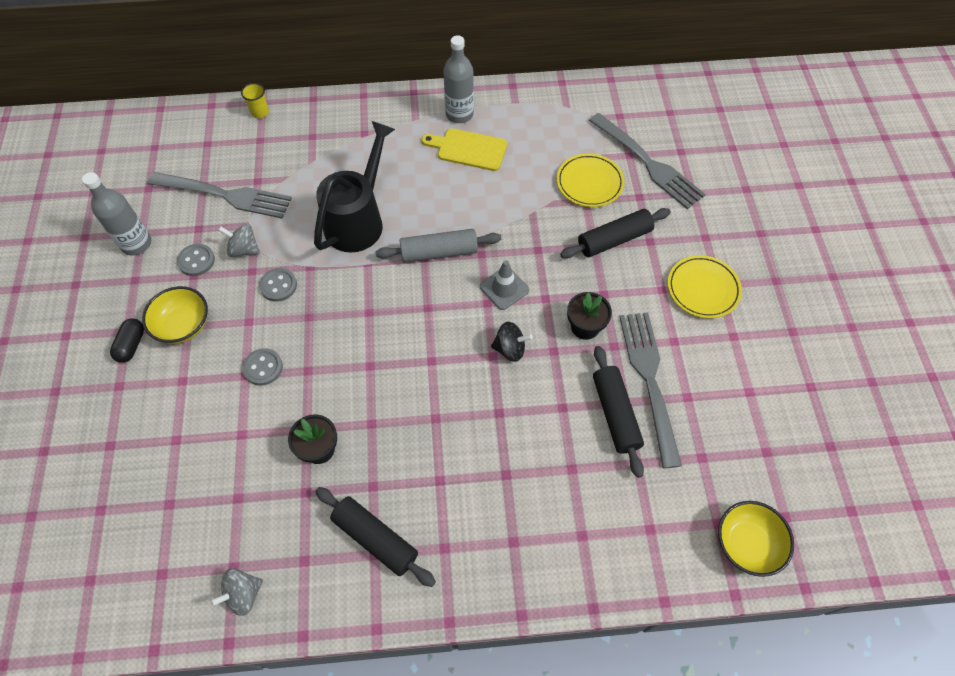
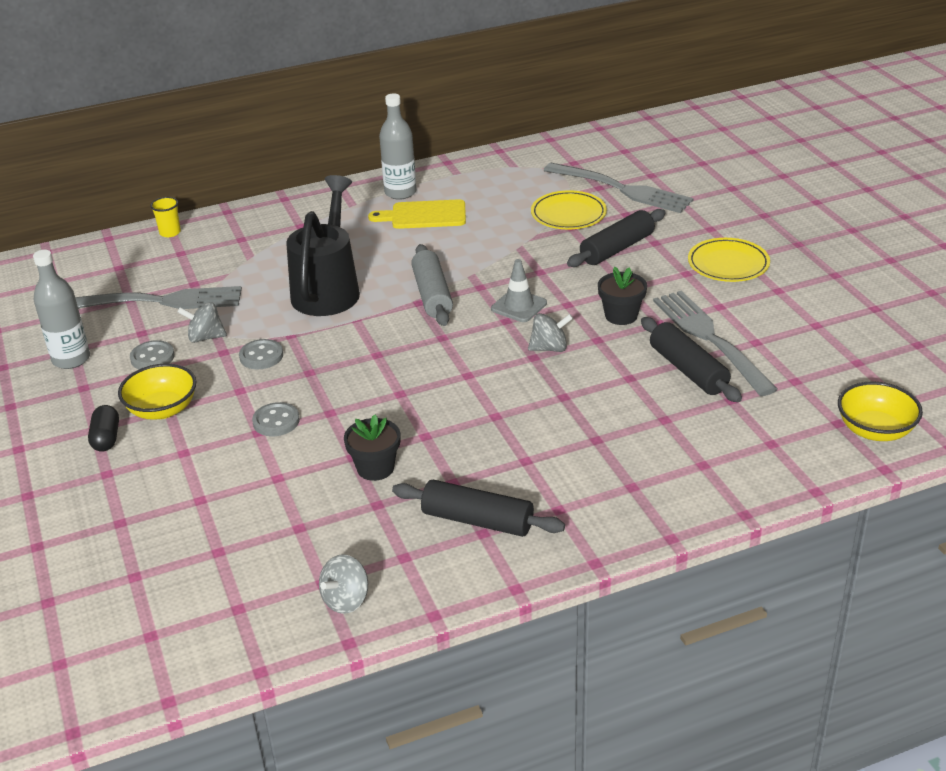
camera: 15 degrees left, 25 degrees down
(439, 252) = (432, 295): grey rolling pin -> grey rolling pin turned 75 degrees counterclockwise
(510, 349) = (549, 348): black spinning top -> grey spinning top

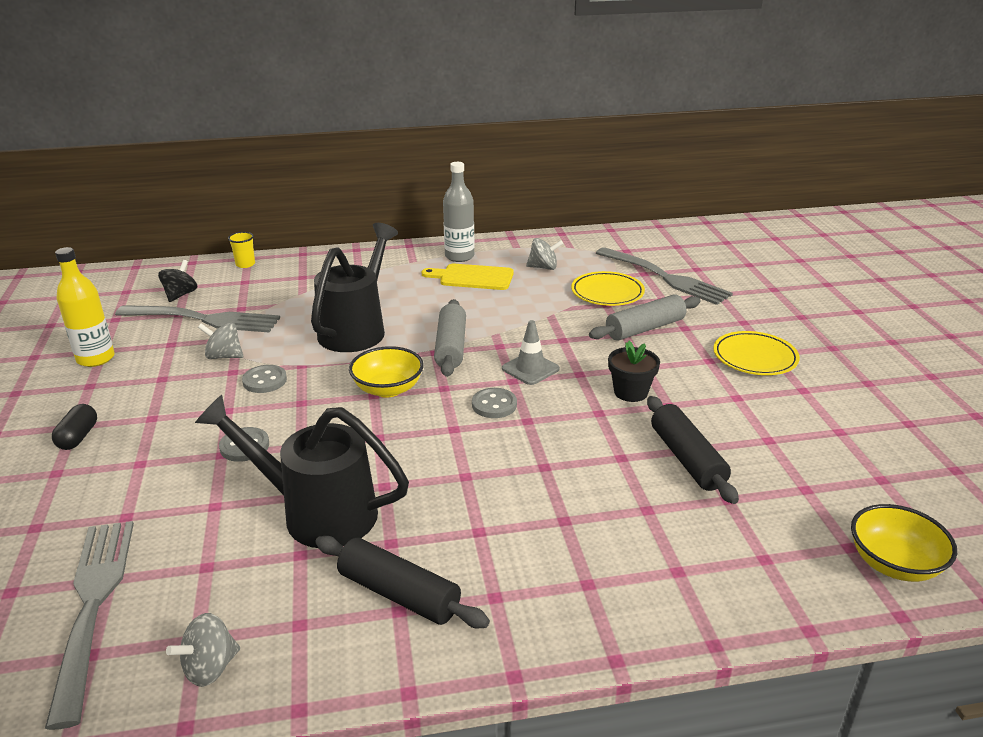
camera: 10 degrees right, 5 degrees down
(71, 359) = (96, 358): grey bottle -> yellow bottle
(118, 278) = (180, 295): none -> black spinning top
(152, 357) = (167, 367): grey button -> grey button (494, 405)
(162, 409) = (146, 417): yellow bowl -> yellow bowl (388, 389)
(375, 468) = (317, 512): black flower pot -> black watering can
(549, 348) = (547, 414): grey spinning top -> grey spinning top (543, 267)
(617, 248) = (645, 328): black rolling pin -> grey rolling pin
(711, 339) = (720, 430): grey fork -> grey fork (93, 607)

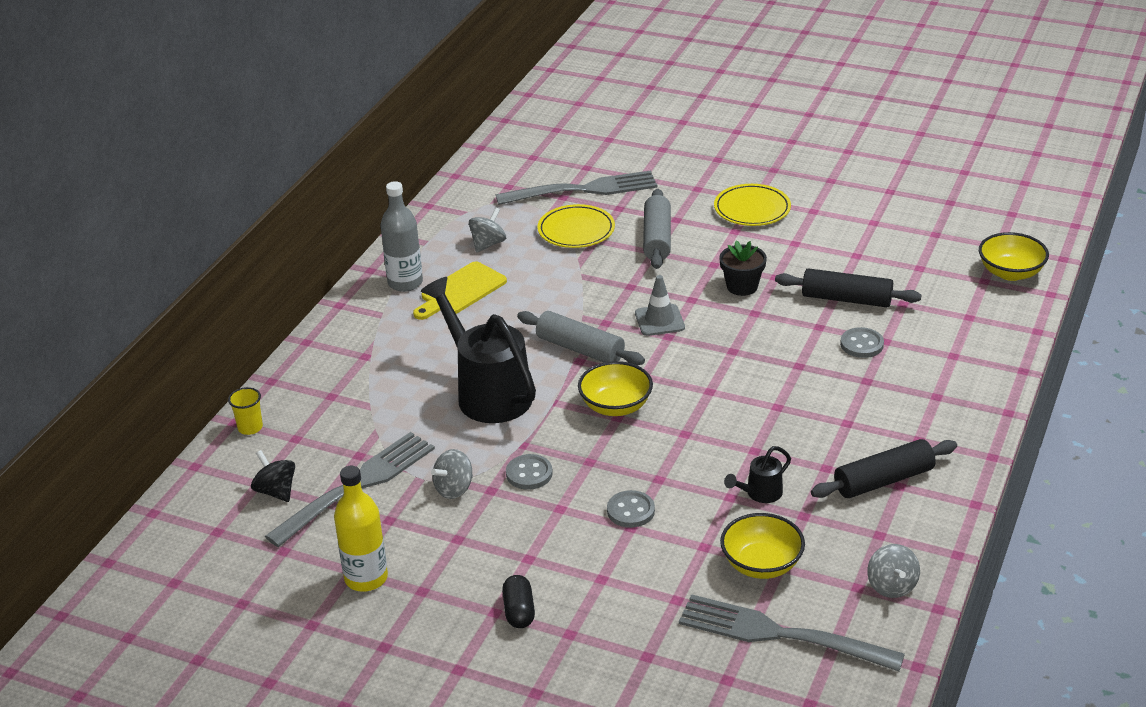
camera: 55 degrees left, 5 degrees up
(78, 437) = (519, 611): black capsule -> black capsule turned 45 degrees clockwise
(204, 552) = (761, 564): none -> yellow bowl
(317, 512) = (760, 493): black watering can -> black watering can, size x0.44
(494, 405) = (695, 359): grey button -> grey button (861, 344)

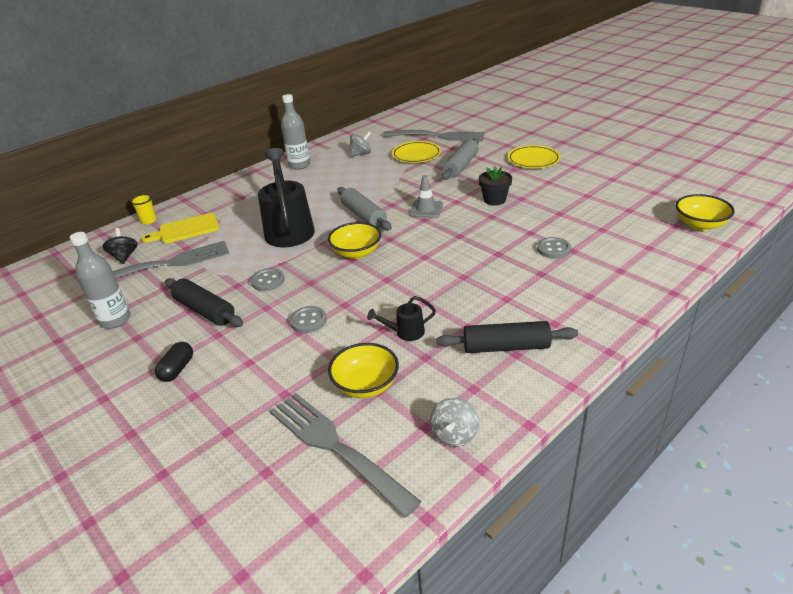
camera: 25 degrees right, 0 degrees up
(366, 578) = (115, 320): yellow bottle -> grey bottle
(454, 489) = (217, 279): grey spinning top -> none
(460, 291) = (324, 174): yellow cutting board -> yellow cutting board (186, 229)
(846, 299) = (562, 219): black rolling pin -> black rolling pin (205, 310)

